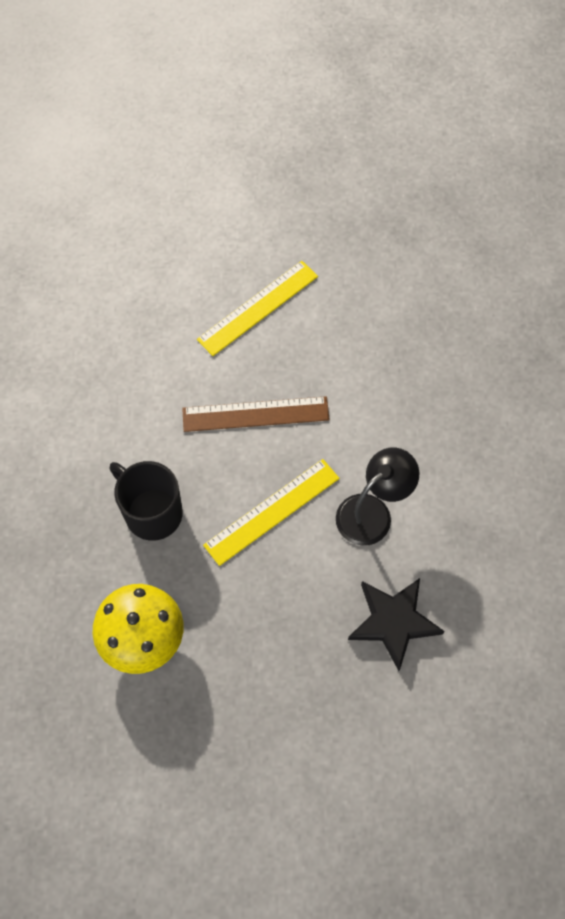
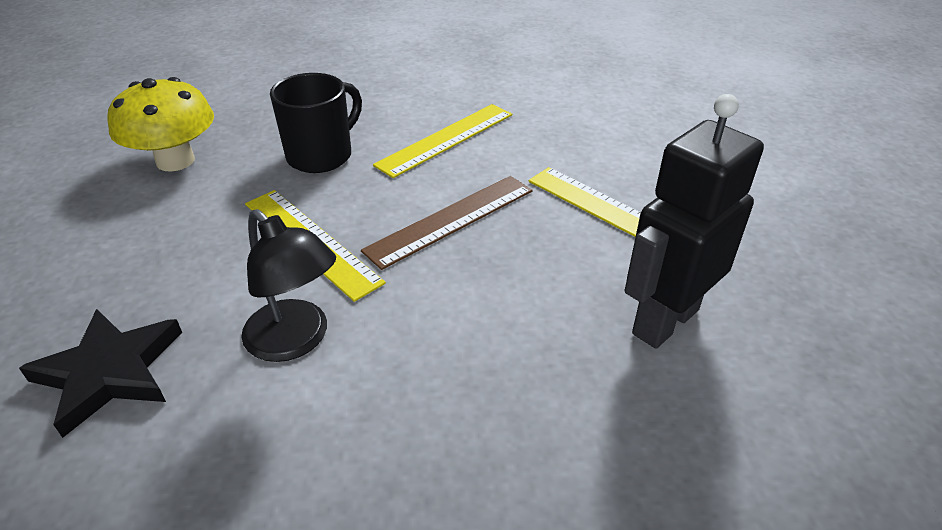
camera: 85 degrees right, 25 degrees down
(140, 411) = (446, 139): none -> yellow ruler
(255, 414) = (451, 220): brown ruler -> brown ruler turned 60 degrees clockwise
(368, 303) = (664, 321): none -> black robot

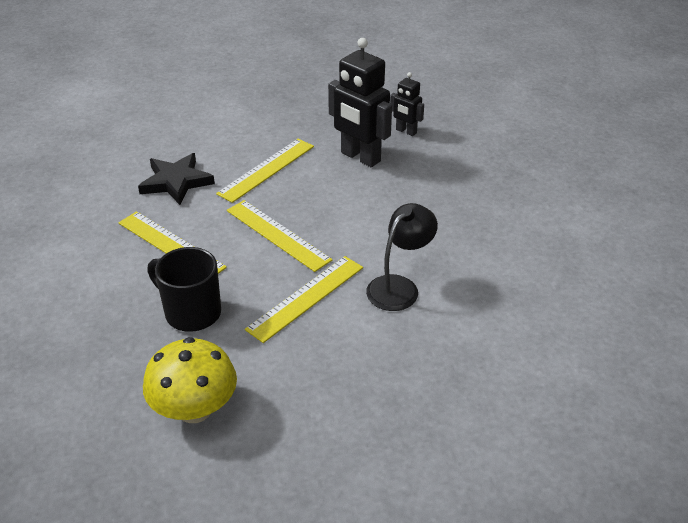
camera: 95 degrees left, 0 degrees up
(110, 372) = (441, 362): black star -> black star (176, 182)
(451, 220) = (277, 235): brown ruler -> yellow ruler
(779, 403) = (406, 131): none -> black robot

